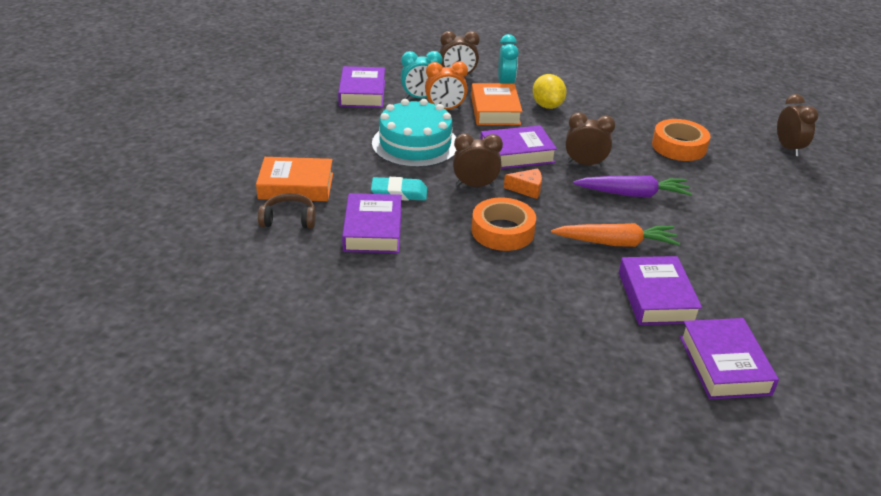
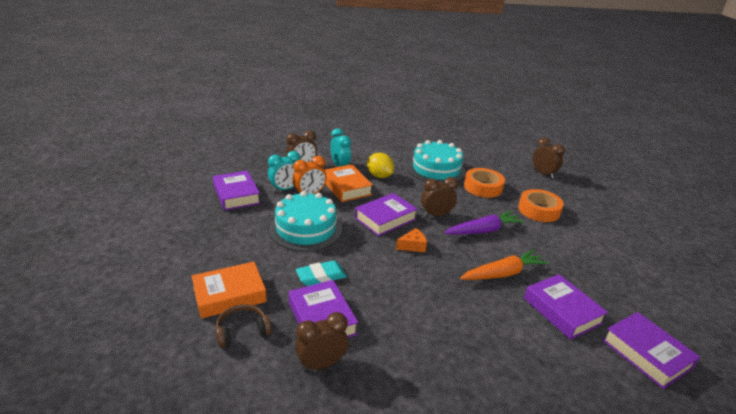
camera: 25 degrees left, 5 degrees down
(475, 185) = (374, 253): brown clock -> brown clock (321, 364)
(502, 231) = (421, 287): orange tape -> orange tape (539, 210)
(631, 113) = (436, 169): none -> turquoise cake

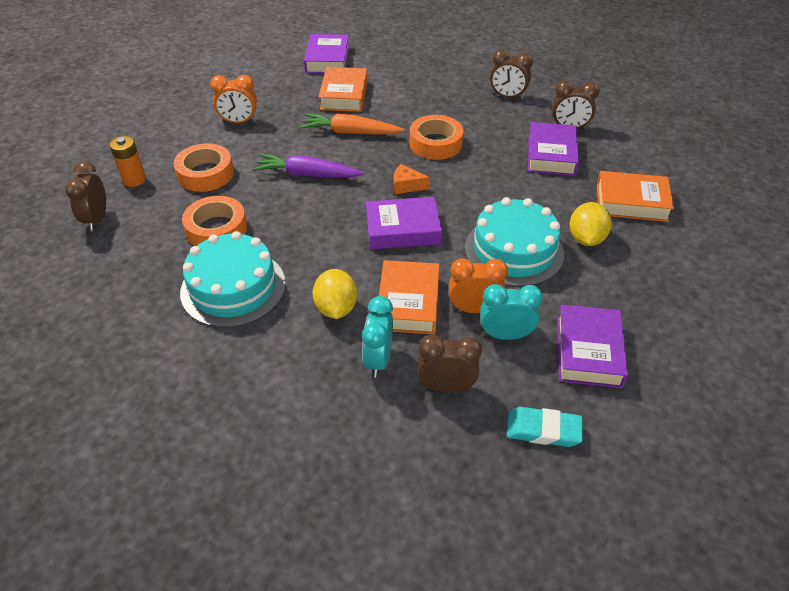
camera: 145 degrees left, 15 degrees up
(242, 331) = (626, 168): brown headphones -> none
(259, 252) = (586, 239): none -> yellow lemon
(321, 276) = (530, 189): turquoise eraser -> turquoise eraser (543, 430)
(429, 290) = (435, 143): none -> orange tape
(436, 215) = (335, 212): brown clock -> brown clock (507, 96)
(562, 311) = (344, 95): purple book -> orange book
(566, 195) = (134, 179): none -> orange battery
(586, 251) = (239, 122): none -> orange clock

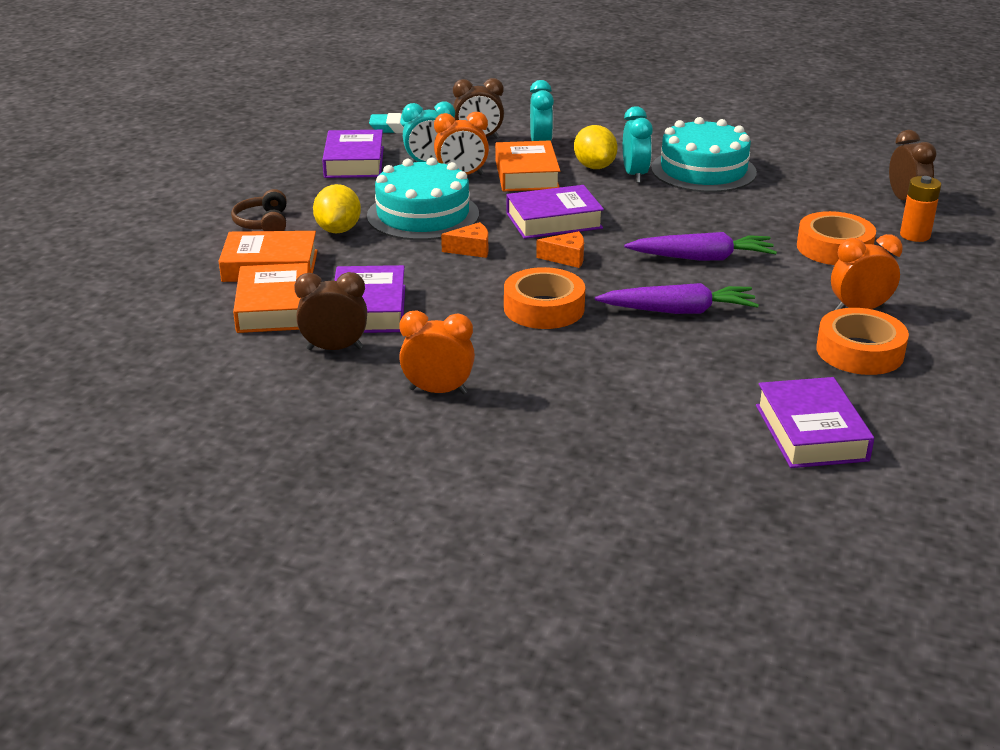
camera: 170 degrees right, 15 degrees down
(216, 229) = (764, 204): orange tape -> orange tape (859, 351)
(303, 288) = (635, 175): none -> turquoise clock
(344, 95) = (728, 366): orange book -> orange book (274, 307)
(350, 132) = (679, 311): orange carrot -> purple carrot
(476, 203) = (471, 249): none -> orange cheese
(507, 96) = (438, 391): brown clock -> orange clock
(654, 255) = (263, 223): none -> brown headphones

